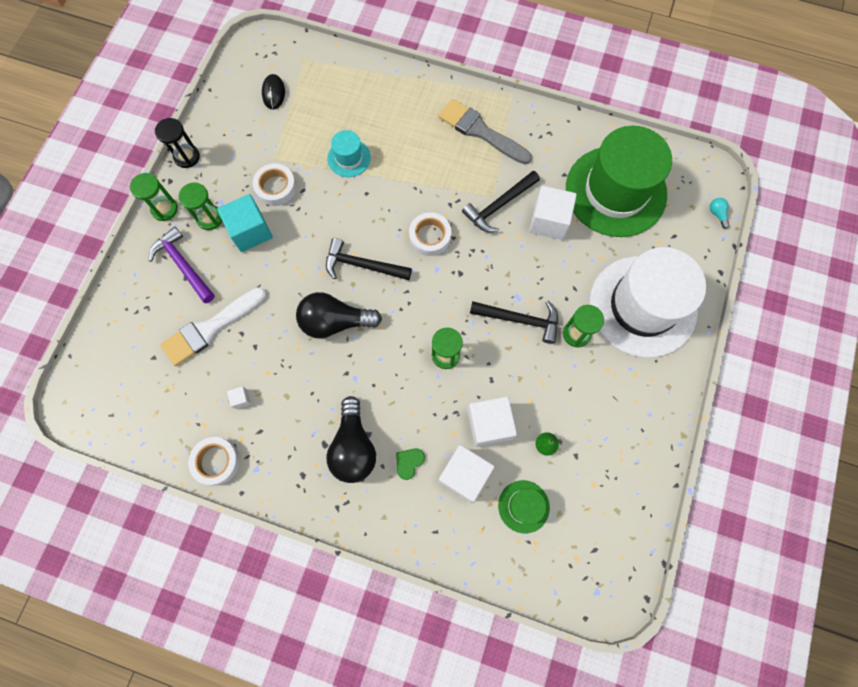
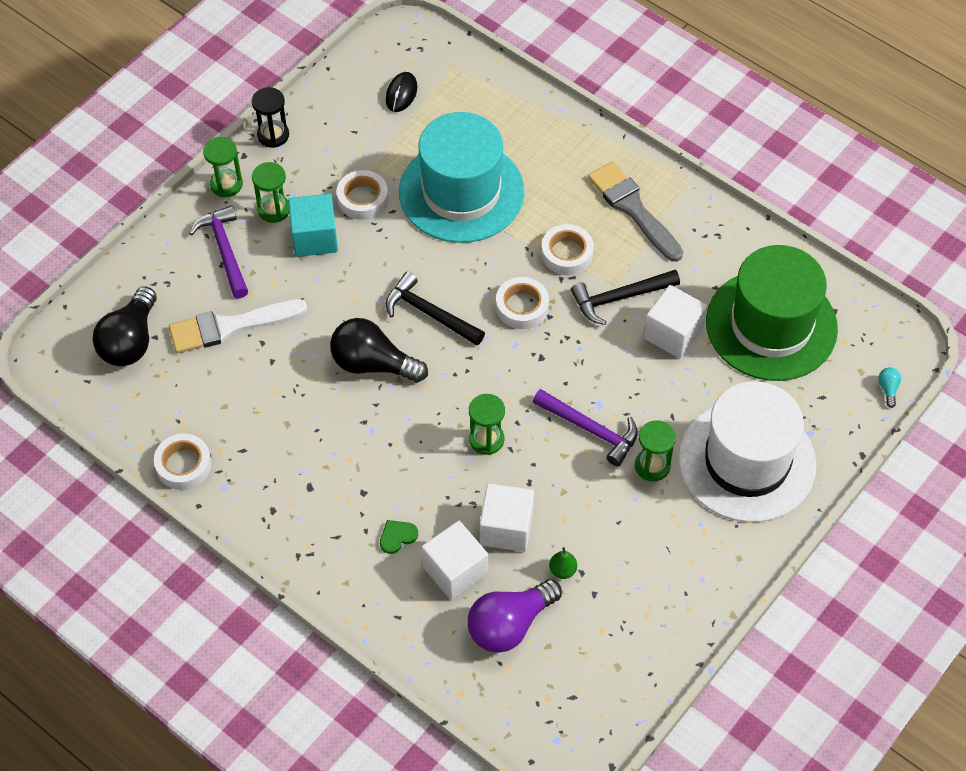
camera: 20 degrees right, 15 degrees down
(241, 399) = (235, 410): white cube -> none
(349, 158) = (461, 192): turquoise hat -> turquoise hat, size x2.29
(353, 447) = (341, 500): black light bulb -> black light bulb (130, 341)
(446, 182) = (567, 253): none -> white tape
(520, 319) = (590, 429): black hammer -> purple hammer
(523, 506) = (509, 625): green hat -> purple light bulb

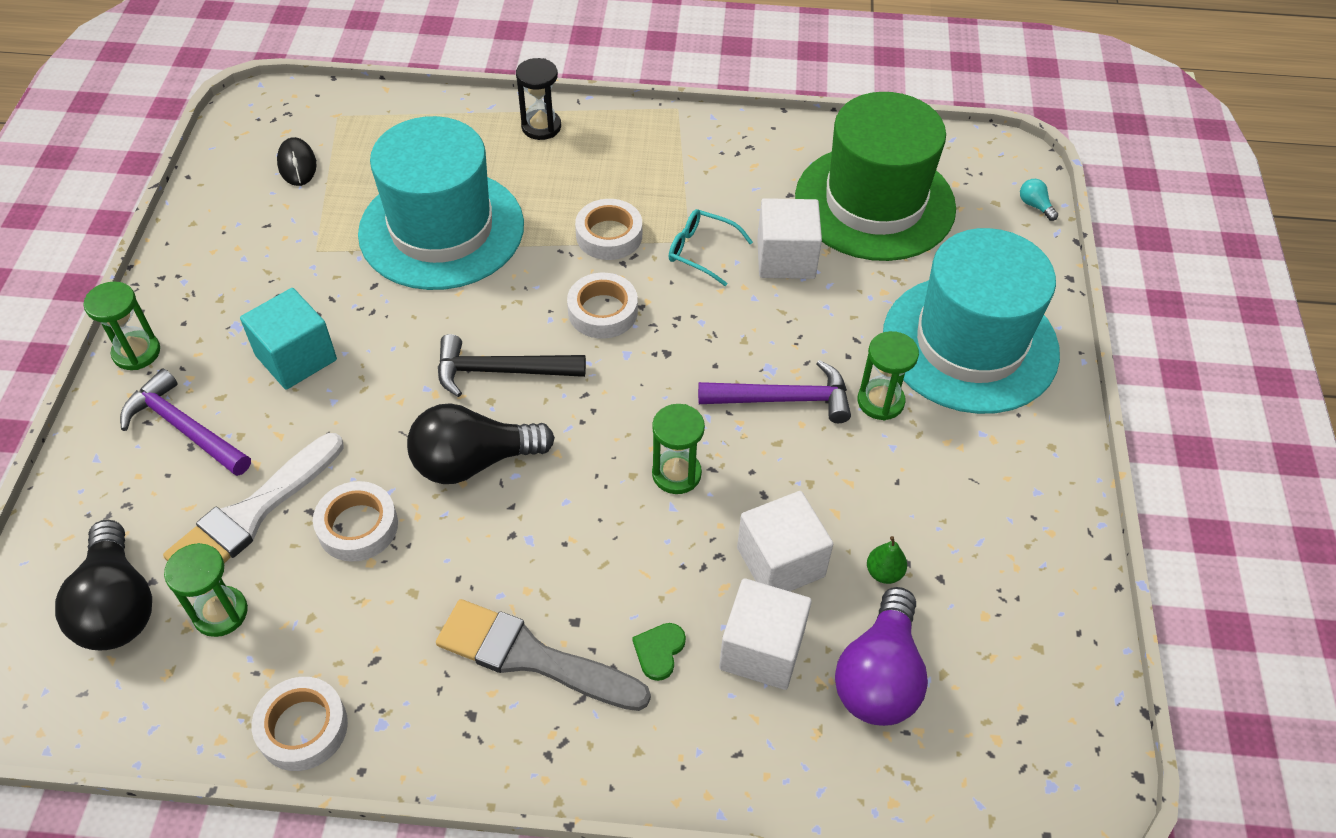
camera: 35 degrees left, 5 degrees down
(273, 135) = (164, 272): black hourglass -> black hourglass (541, 127)
(274, 209) = (220, 351): green hourglass -> green hourglass (220, 613)
(362, 199) = (327, 289): white tape -> white tape (358, 526)
(620, 298) = (701, 251): black hammer -> turquoise glasses
(633, 208) = (643, 161): grey brush -> grey brush (531, 657)
(747, 461) = (970, 344): white hat -> turquoise hat

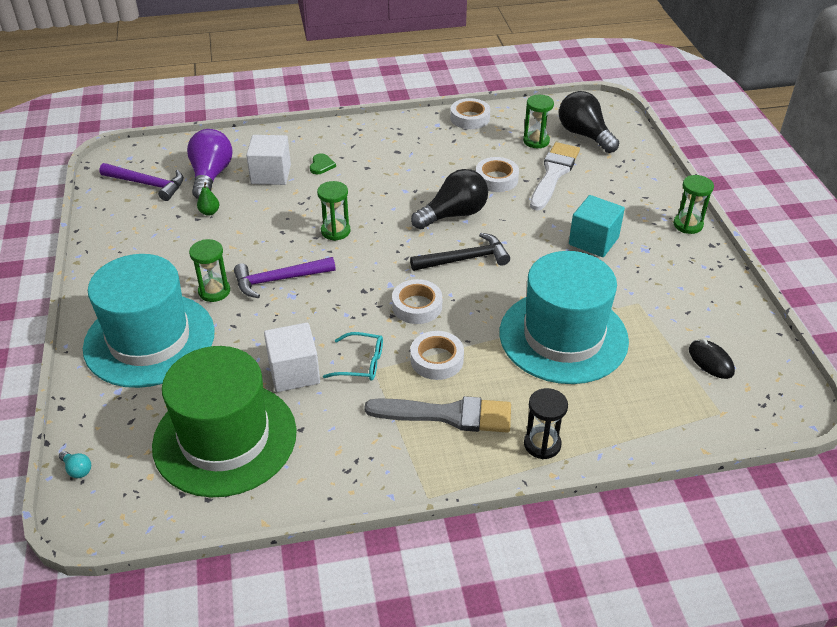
camera: 165 degrees right, 10 degrees down
(184, 428) = (623, 198): purple hammer -> purple hammer (147, 184)
(531, 657) = (382, 153): grey brush -> grey brush (448, 415)
(780, 562) = (267, 206): white cube -> none

